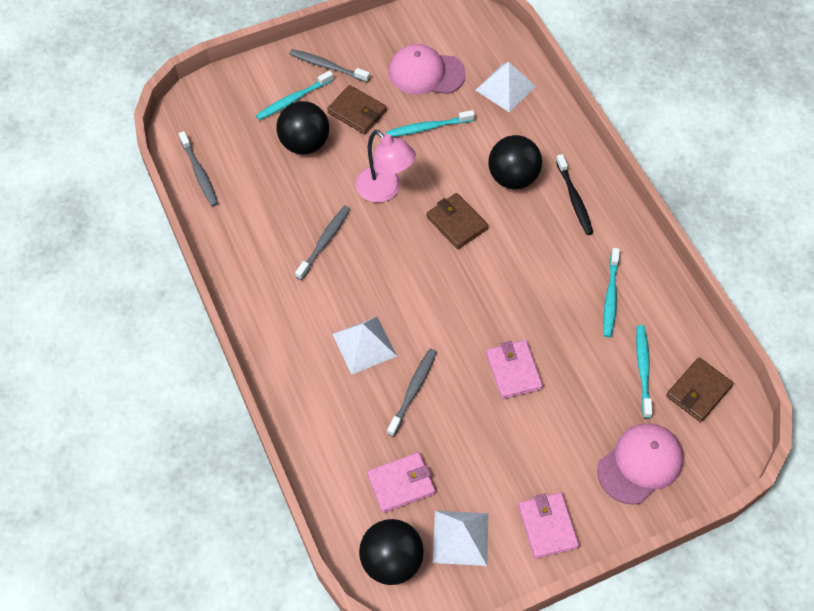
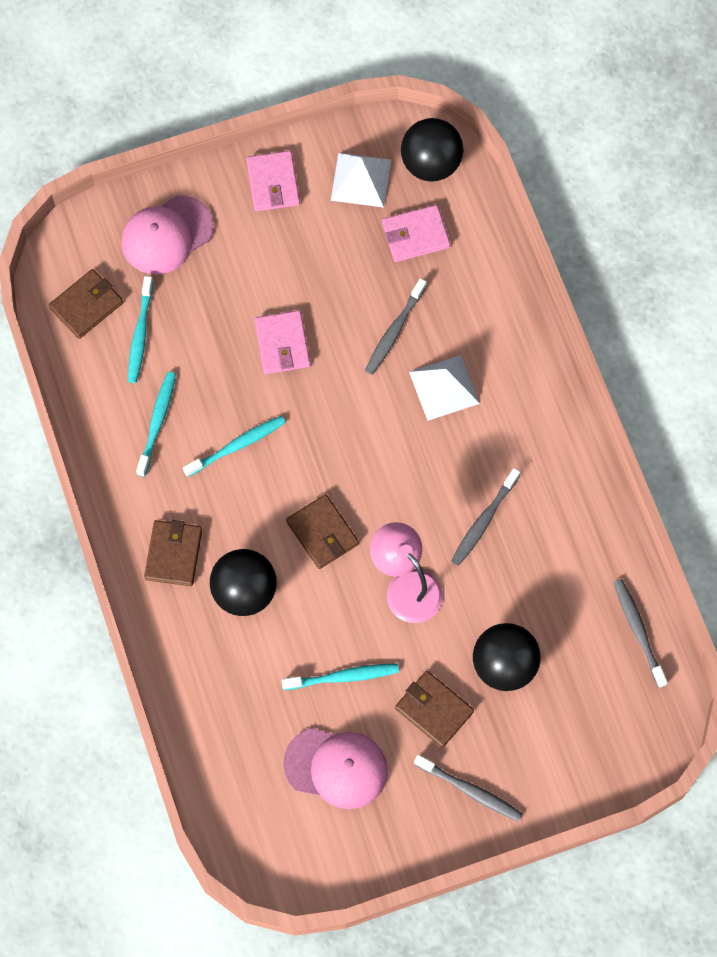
camera: 175 degrees left, 10 degrees up
(293, 99) = (518, 737): turquoise toothbrush -> turquoise toothbrush (237, 446)
(505, 88) = (233, 733): white pyramid -> none
(574, 199) = (174, 554): black toothbrush -> brown wallet

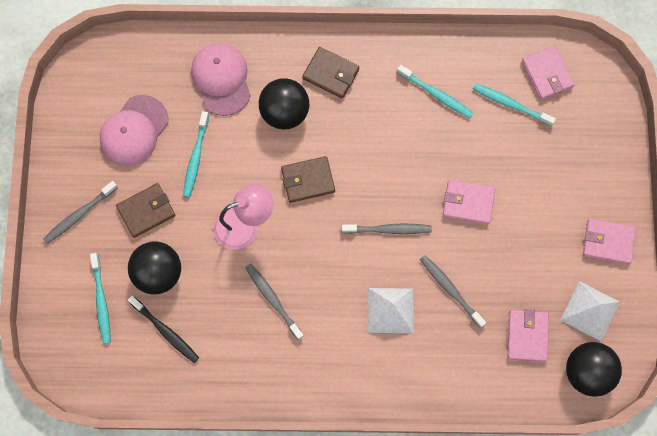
camera: 110 degrees right, 5 degrees up
(86, 305) = (547, 74): brown wallet -> pink wallet
(167, 235) = (587, 148): pink cap -> pink cap (221, 79)
(237, 446) = (397, 143): turquoise toothbrush -> turquoise toothbrush (101, 301)
(570, 629) = (165, 331): none -> black toothbrush
(638, 631) = (143, 381): grey toothbrush -> grey toothbrush (388, 229)

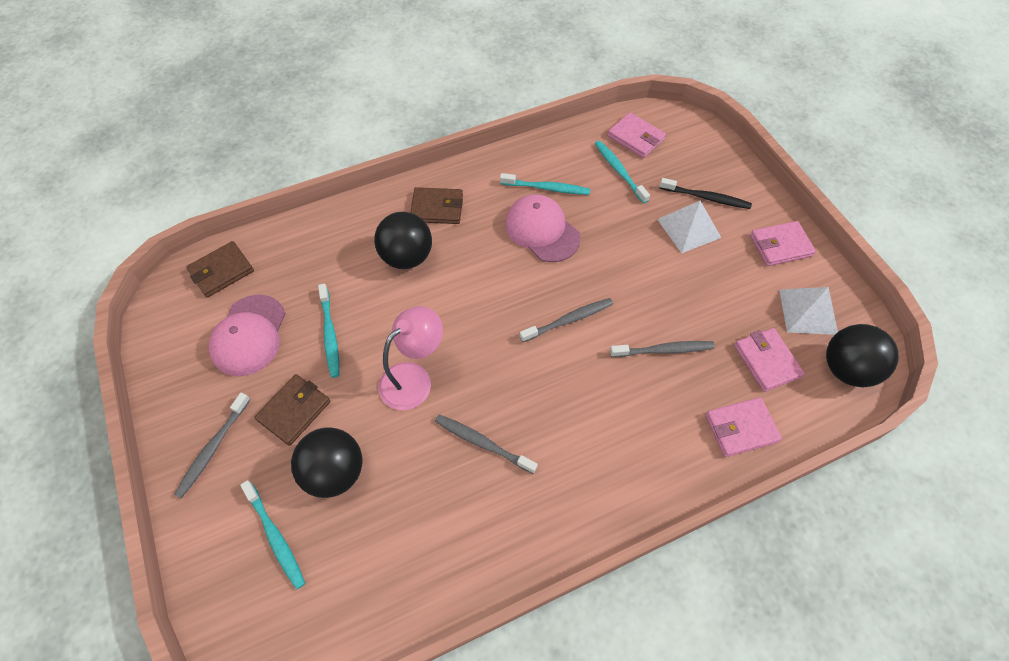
camera: 25 degrees left, 15 degrees down
(165, 331) = (371, 537): black toothbrush -> black toothbrush (706, 198)
(221, 79) = (327, 253): pink cap -> pink cap (542, 230)
(308, 180) = (461, 308): brown wallet -> brown wallet (221, 271)
(390, 310) = (615, 397): white pyramid -> white pyramid (689, 228)
(450, 289) = (664, 350): grey toothbrush -> grey toothbrush turned 150 degrees clockwise
(468, 203) = (631, 265): pink wallet -> pink wallet (741, 428)
(511, 104) = (619, 171): turquoise toothbrush -> turquoise toothbrush turned 60 degrees clockwise

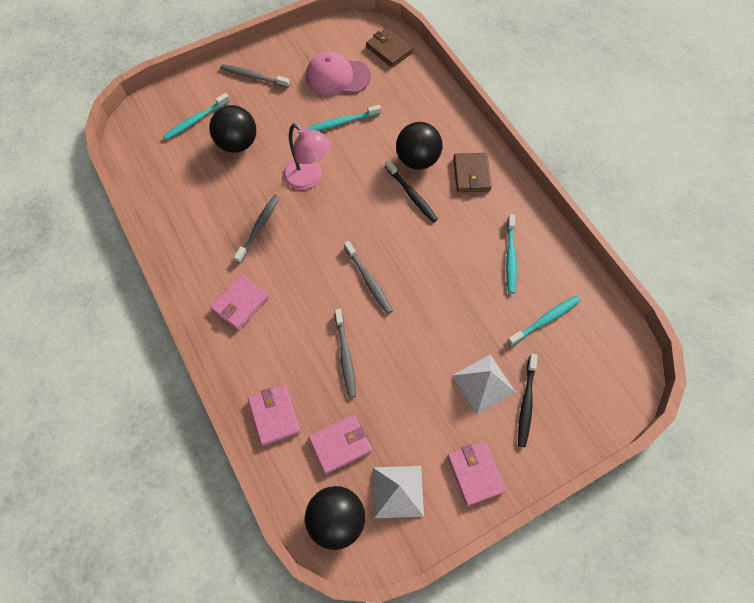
camera: 85 degrees right, 5 degrees up
(294, 411) = (281, 113): brown wallet -> none
(456, 267) = (411, 195): none -> black toothbrush
(542, 230) = (460, 256): pink cap -> none
(635, 138) = (595, 336): pink wallet -> pink wallet (240, 303)

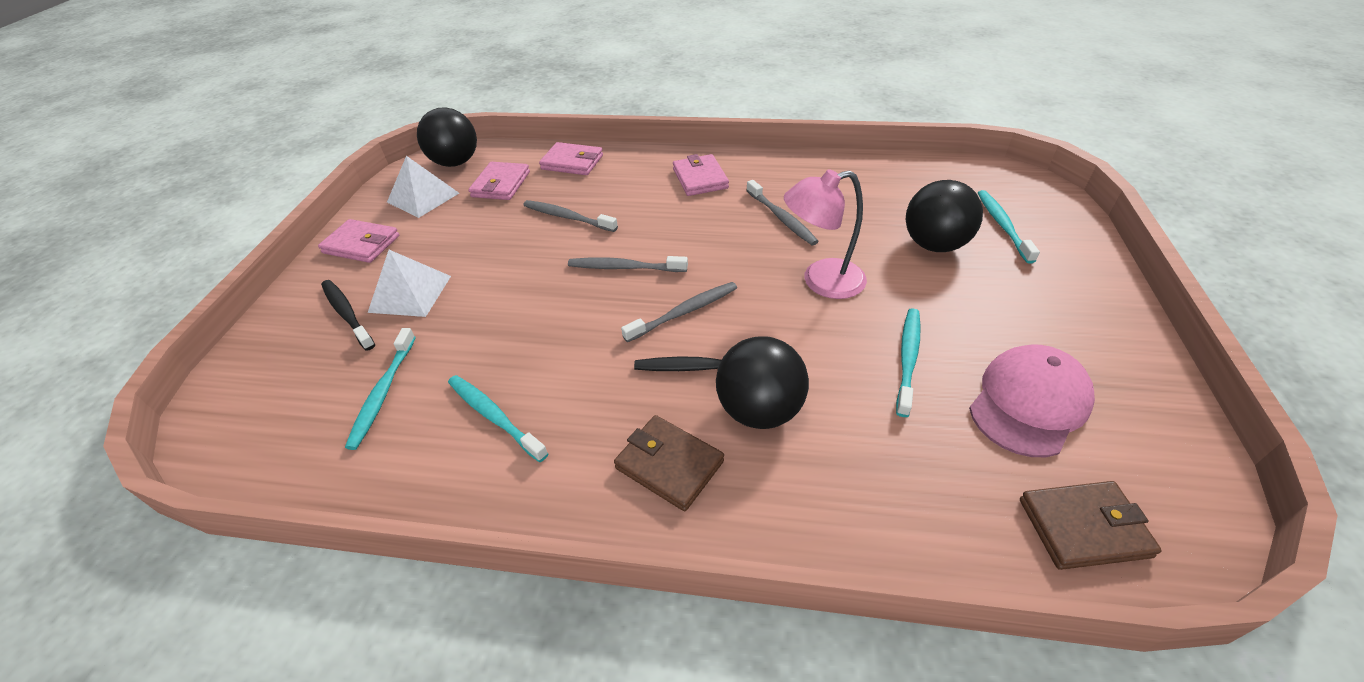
camera: 130 degrees right, 20 degrees down
(253, 76) = (1075, 304): grey toothbrush -> grey toothbrush (684, 312)

